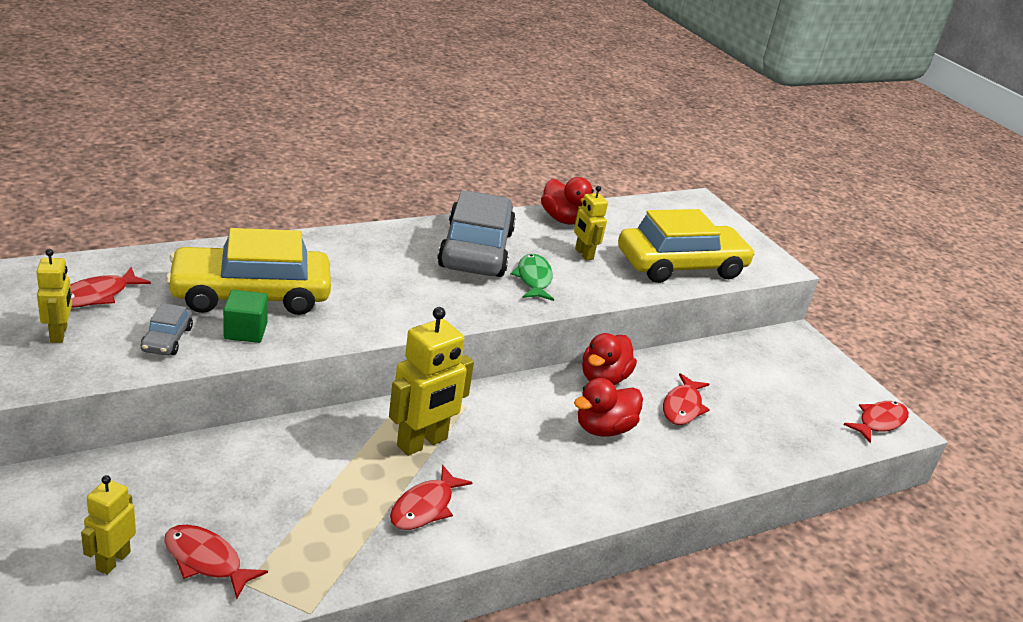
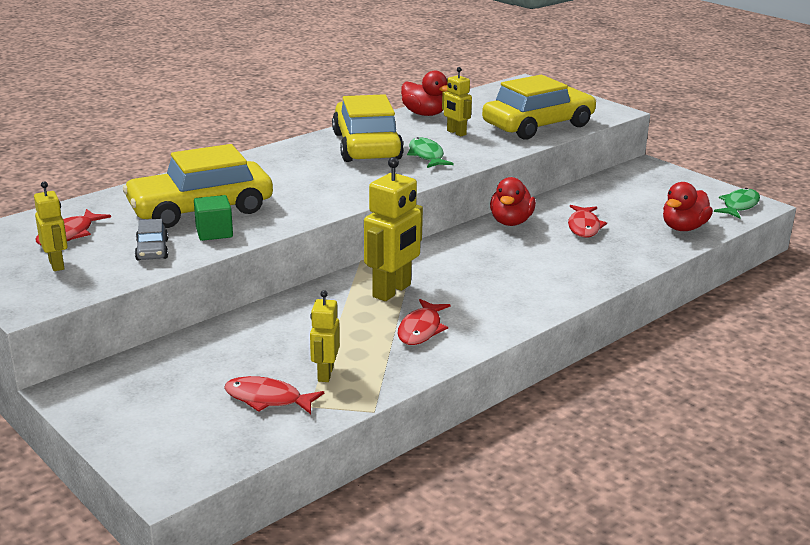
camera: 10 degrees left, 5 degrees down
(113, 560) = (190, 415): yellow robot -> yellow robot (325, 374)
(476, 249) = (367, 146): grey car -> yellow car
(603, 428) = (530, 253): red duck -> red duck (683, 228)
(879, 422) = (739, 205): red fish -> green fish

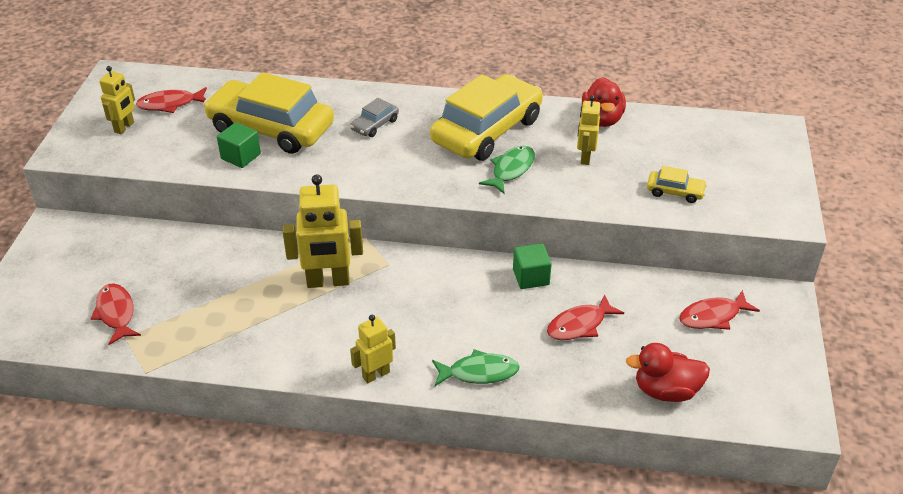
camera: 50 degrees right, 15 degrees up
(152, 250) = (185, 149): grey car -> grey car (375, 125)
(325, 374) = (173, 320): yellow robot -> yellow robot (376, 374)
(421, 329) = (284, 330): red fish -> red fish (713, 316)
(511, 222) = (531, 277): red duck -> green cube
(538, 125) = (675, 192): yellow car -> yellow car, size x0.42
(739, 205) = (778, 407): green fish -> green fish (479, 372)

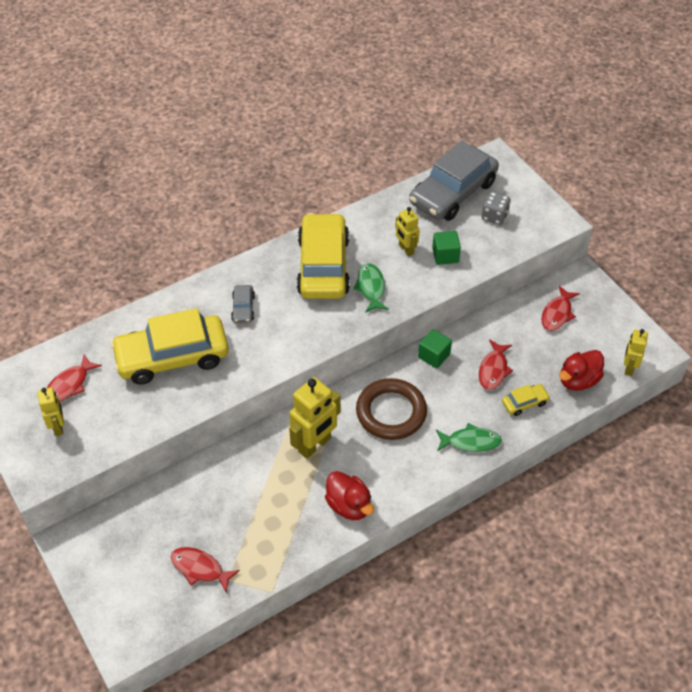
camera: 40 degrees left, 10 degrees up
(241, 156) = (178, 394): green cube -> green cube (445, 255)
(376, 374) = (414, 486): yellow robot -> yellow robot (628, 367)
(430, 298) = (391, 412): none -> brown ring
(479, 372) = (471, 442): green fish -> green fish turned 45 degrees clockwise
(602, 119) = (386, 212): red duck -> red duck (349, 505)
(675, 192) = (482, 242): yellow car -> yellow car (524, 403)
(693, 136) = (453, 192): none -> grey car
(716, 177) = (494, 216): none -> grey dice

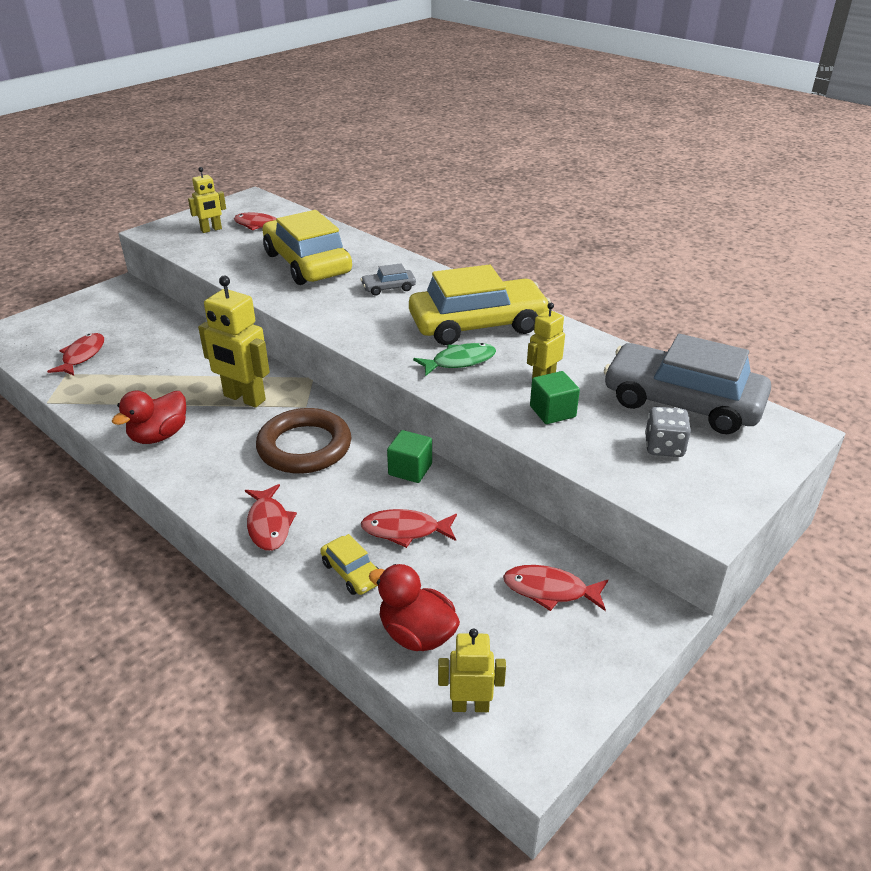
camera: 75 degrees right, 15 degrees down
(471, 442) = (269, 524): green fish -> red fish

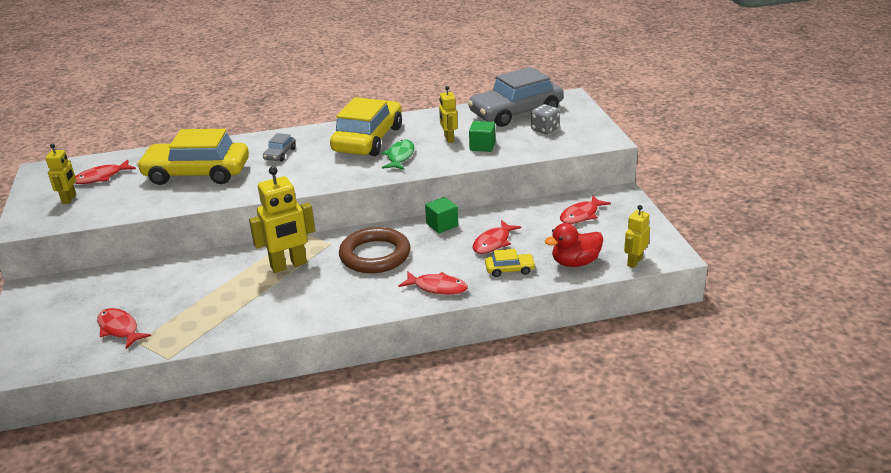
camera: 55 degrees left, 5 degrees down
(159, 436) = (288, 311): red duck -> none

